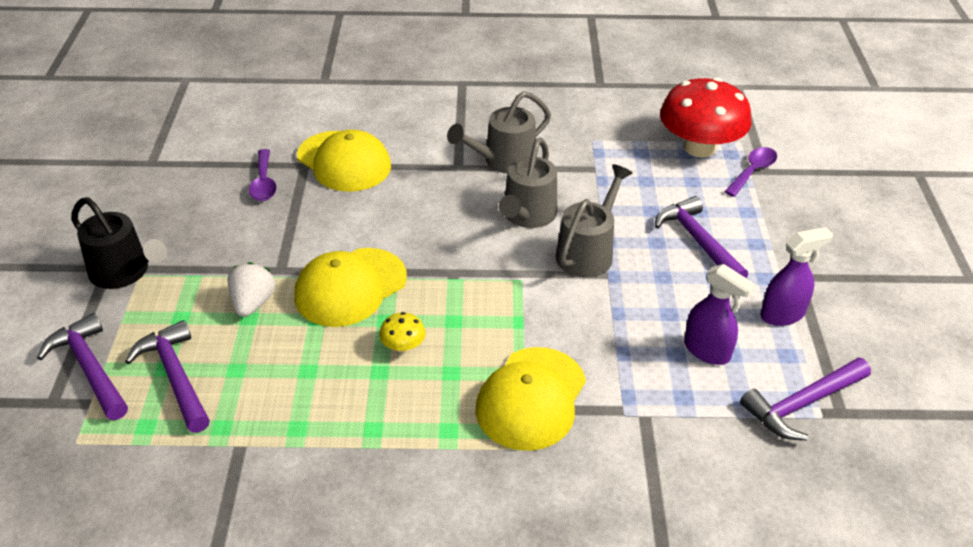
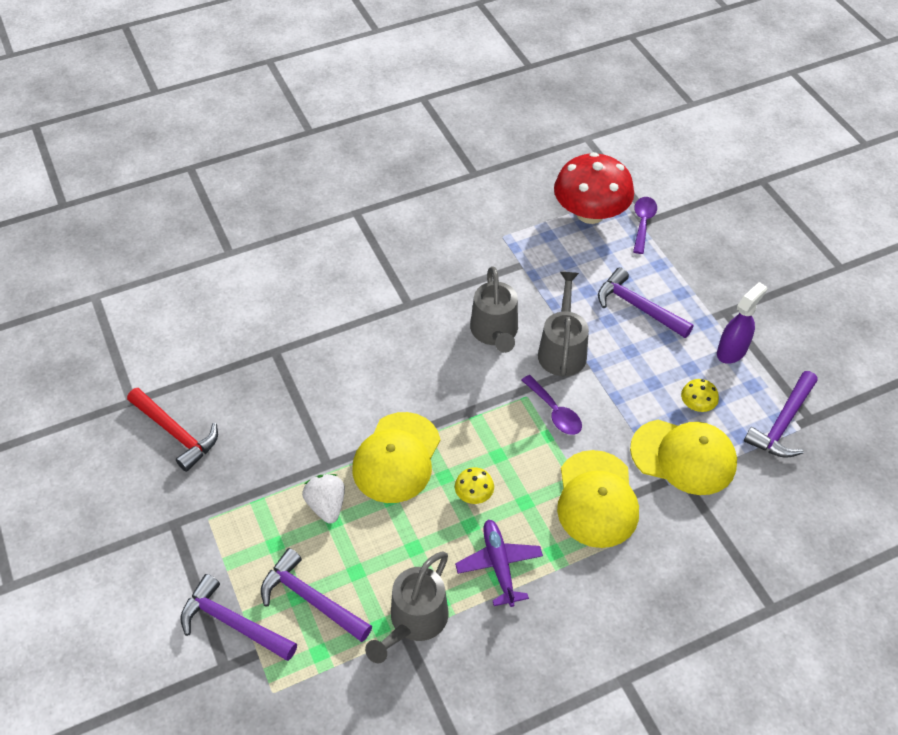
camera: 25 degrees left, 10 degrees up
(125, 272) = (193, 522): black watering can -> none
(167, 199) = (176, 433): none -> red hammer
(263, 183) = (251, 383): purple spoon -> purple spoon (554, 412)
(344, 161) = (307, 335): yellow cap -> yellow cap (683, 457)
(381, 420) = (499, 565): none -> purple plane
(503, 161) = (443, 284): grey watering can -> grey watering can (414, 622)
(707, 351) = (697, 405): purple spray bottle -> yellow mushroom

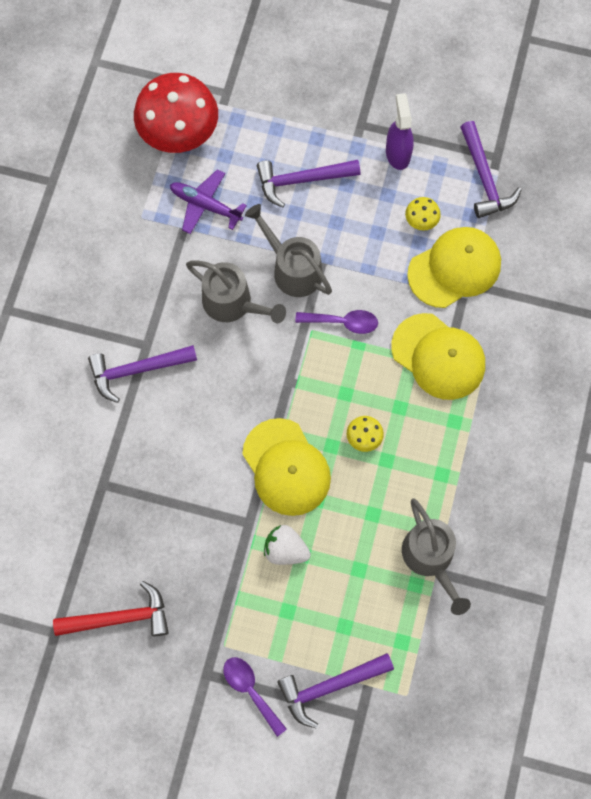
camera: 50 degrees left, 20 degrees up
(310, 599) = (355, 617): purple hammer -> purple hammer (136, 370)
(499, 565) = (435, 466): purple plane -> purple plane (205, 205)
(643, 223) = (225, 102): purple spoon -> purple spoon (251, 691)

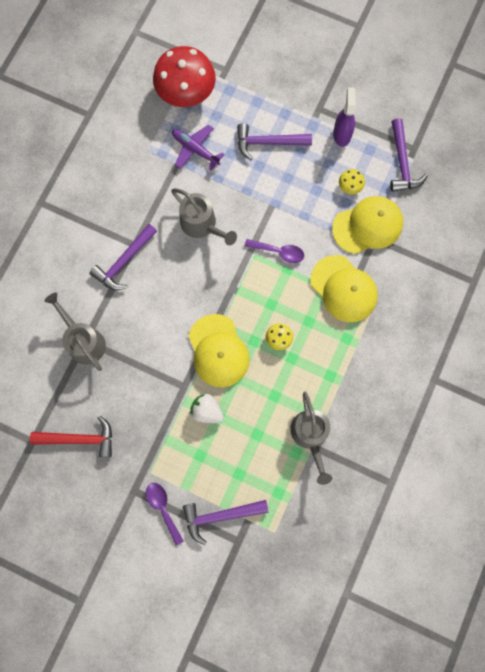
camera: 10 degrees right, 5 degrees up
(136, 370) = (124, 262): purple hammer -> purple hammer turned 45 degrees counterclockwise
(292, 268) = (249, 206): grey watering can -> grey watering can (83, 341)

